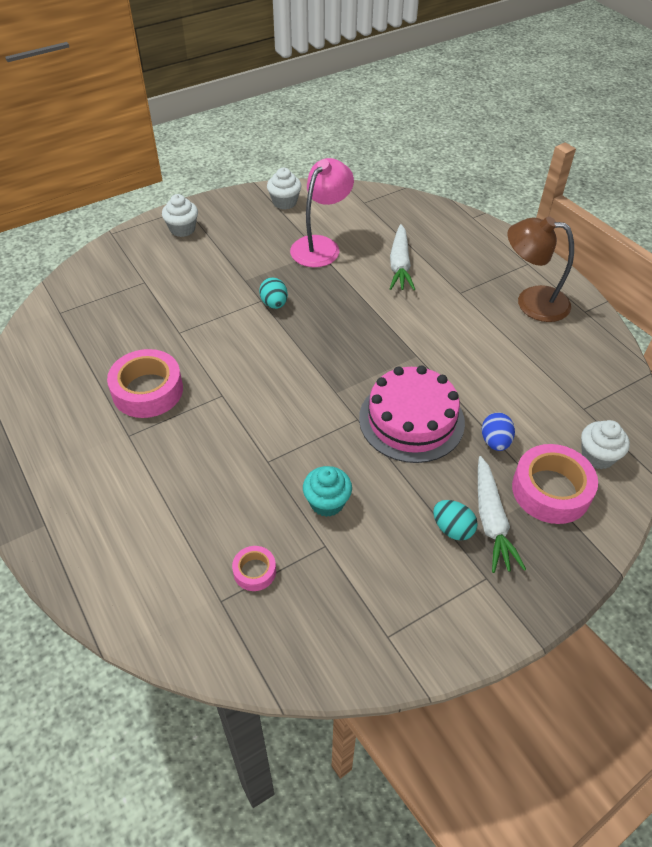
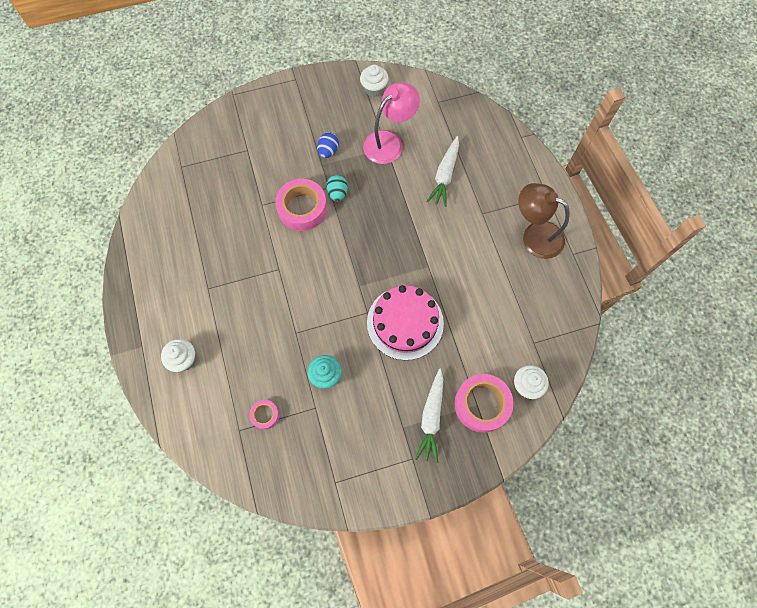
camera: 15 degrees right, 20 degrees up
(147, 390) = (228, 253): pink tape -> pink tape (302, 208)
(182, 229) = (287, 101): white cupcake -> white cupcake (184, 359)
(452, 529) = (403, 417): turquoise egg -> none
(495, 441) = (458, 355): blue egg -> blue egg (328, 151)

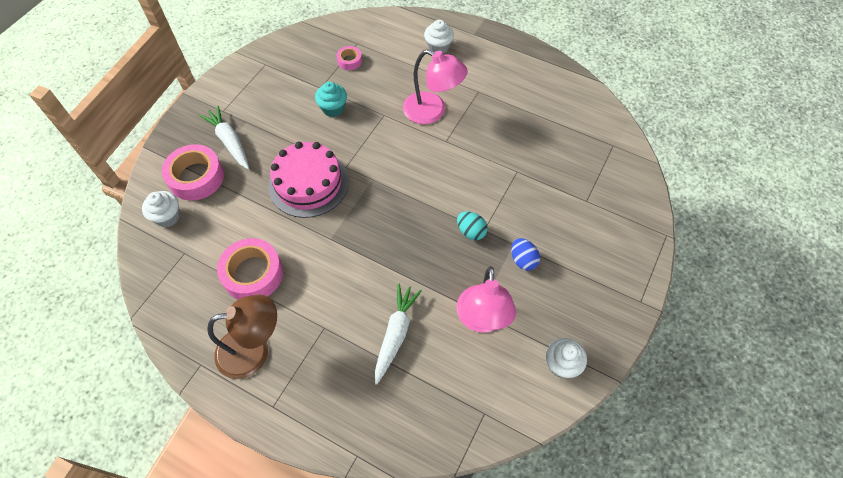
camera: 135 degrees right, 10 degrees down
(259, 302) = (432, 112): none -> pink lamp
(302, 208) = (483, 195): pink tape -> pink tape (253, 274)
(445, 175) = (395, 334): white carrot -> white carrot turned 45 degrees clockwise

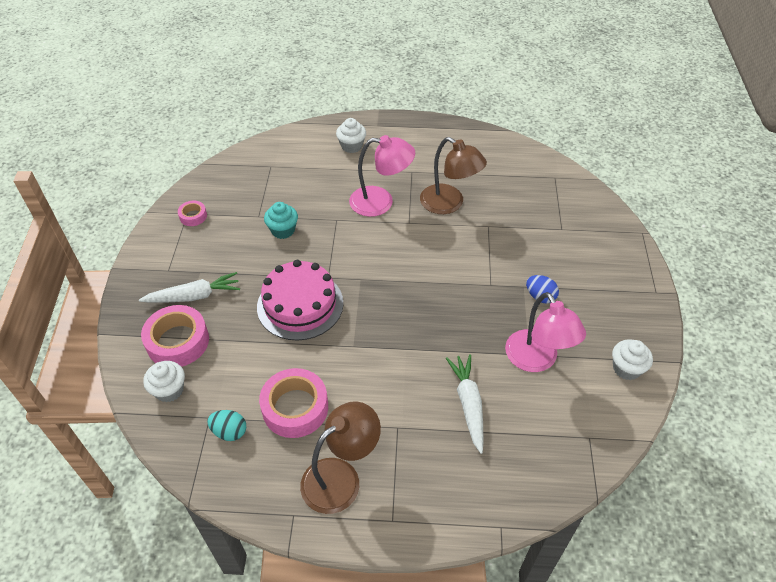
camera: 25 degrees left, 10 degrees down
(229, 142) = (194, 296): white carrot -> white carrot turned 135 degrees clockwise
(349, 61) = (273, 183): pink tape -> pink tape (193, 216)
(471, 231) = (480, 290): turquoise egg -> turquoise egg (229, 432)
(493, 136) = (449, 204): none -> brown lamp

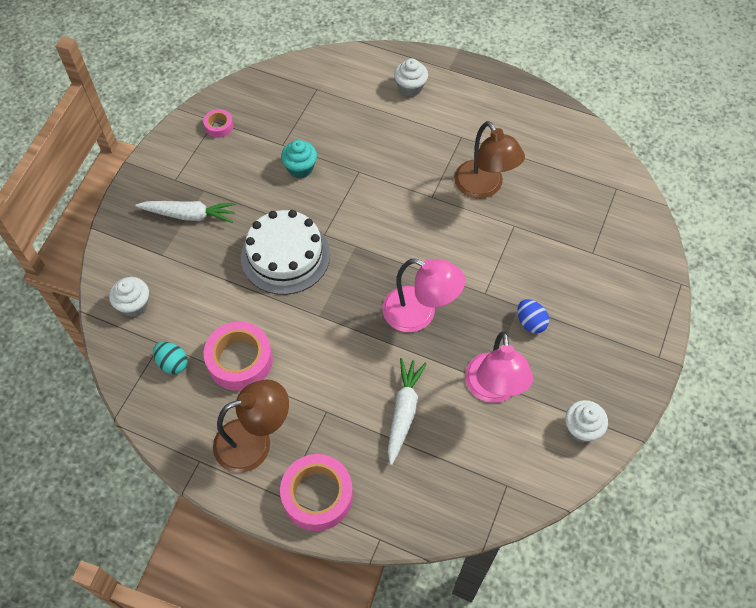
camera: 20 degrees right, 10 degrees up
(178, 341) = (158, 258): pink tape -> pink tape (317, 495)
(300, 305) = (285, 255): pink cake -> white cake
(381, 202) = (413, 164): pink lamp -> pink lamp (419, 314)

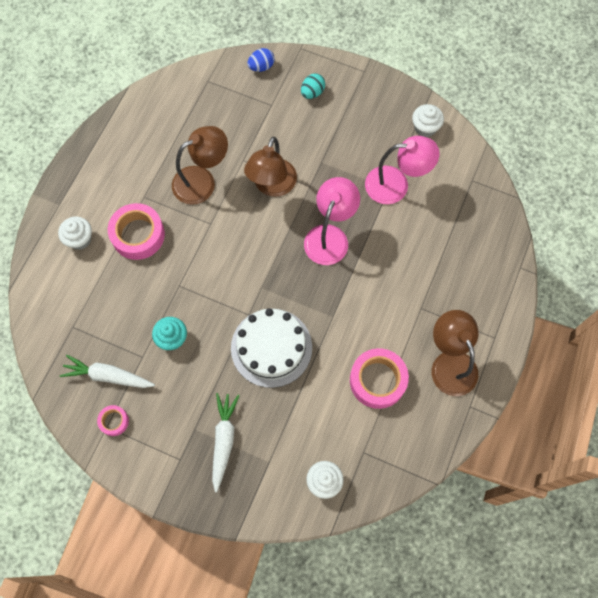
camera: 90 degrees left, 10 degrees up
(173, 363) = (383, 438): turquoise egg -> turquoise egg (312, 92)
(317, 495) = (491, 312): pink tape -> pink tape (138, 235)
(403, 412) = (418, 250): white carrot -> white carrot (108, 376)
(482, 254) = (272, 186): none -> brown lamp
(530, 322) = (337, 154): blue egg -> blue egg (261, 67)

